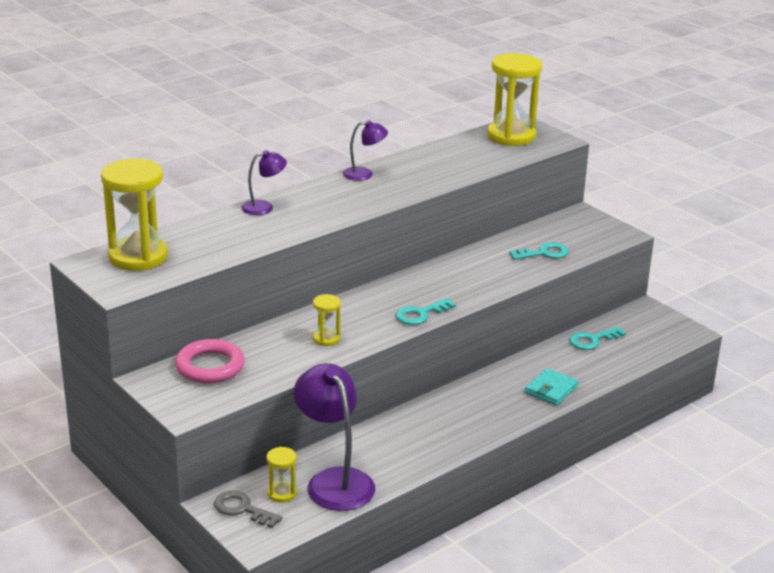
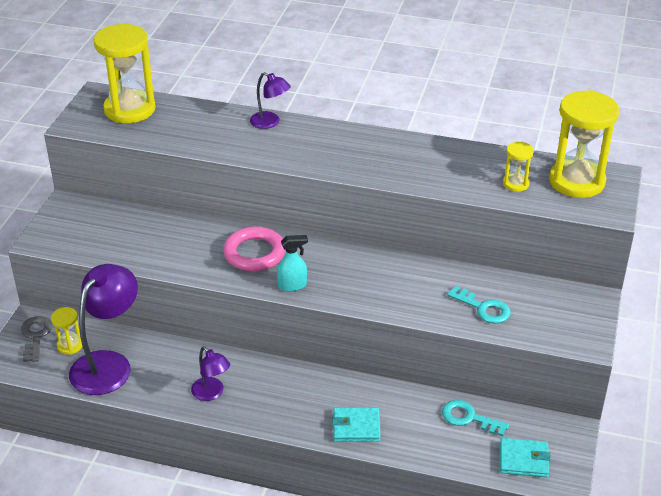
camera: 55 degrees right, 10 degrees up
(210, 366) = (109, 221): pink ring -> pink ring (254, 253)
(326, 339) = (202, 255): yellow hourglass -> yellow hourglass (515, 184)
(364, 174) = (389, 141): purple lamp -> purple lamp (211, 393)
(420, 314) = (292, 285): turquoise key -> turquoise spray bottle
(655, 338) = (524, 460): none -> turquoise wallet

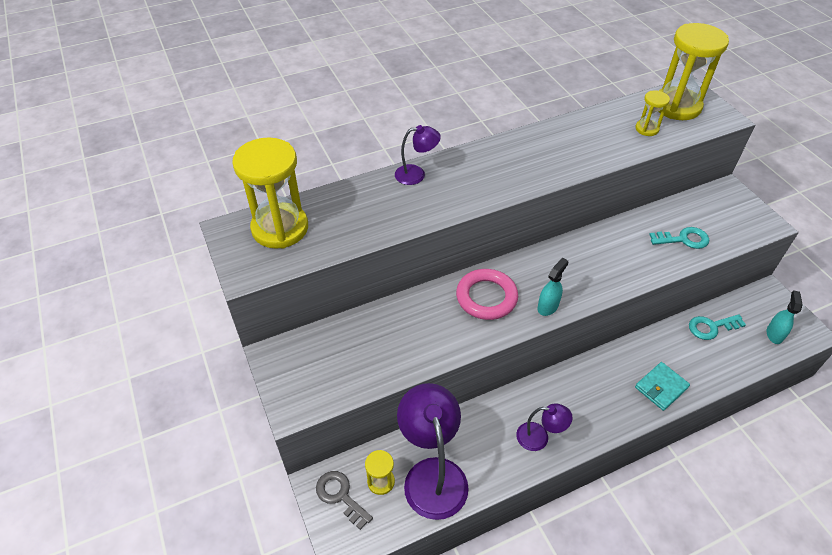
camera: 40 degrees left, 10 degrees up
(524, 460) = (774, 334): turquoise wallet -> turquoise spray bottle

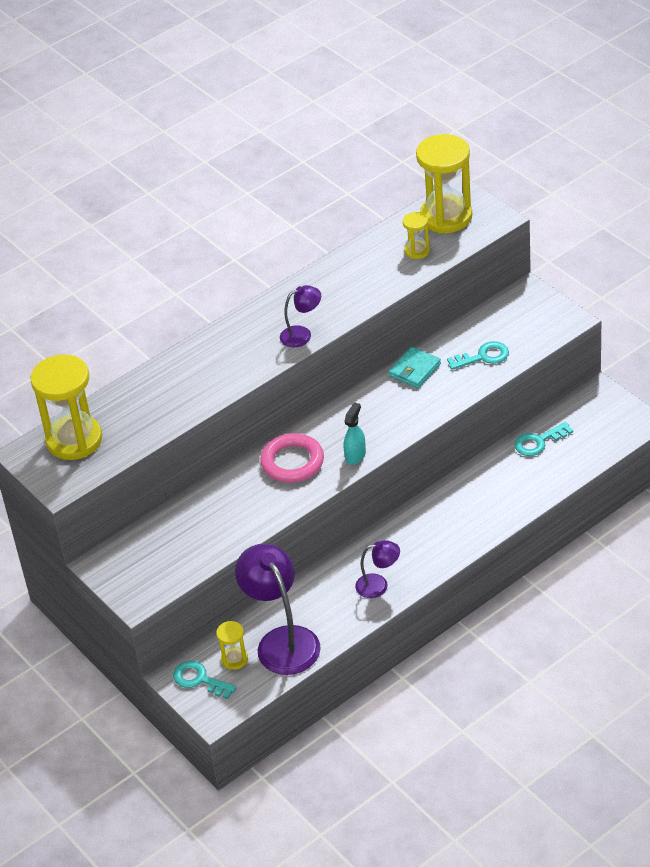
camera: 10 degrees left, 5 degrees down
(340, 496) = (199, 679): grey key -> turquoise key
(416, 174) = (190, 356): purple lamp -> purple lamp (302, 334)
(661, 387) = (492, 512): turquoise wallet -> turquoise wallet (414, 370)
(774, 334) = (604, 433): turquoise spray bottle -> none

